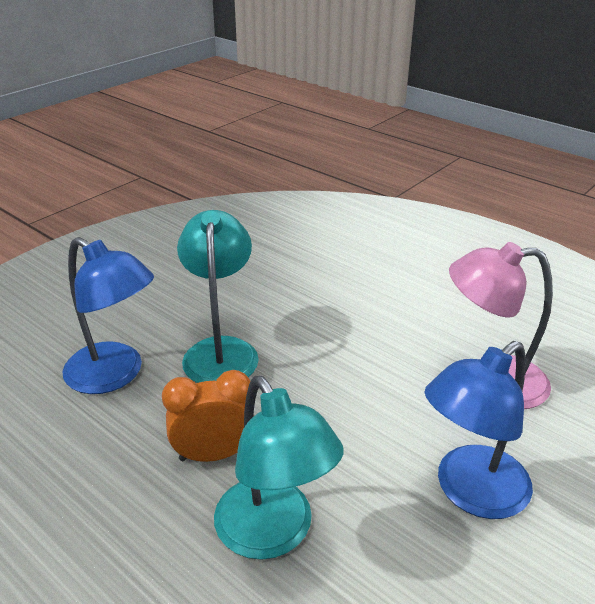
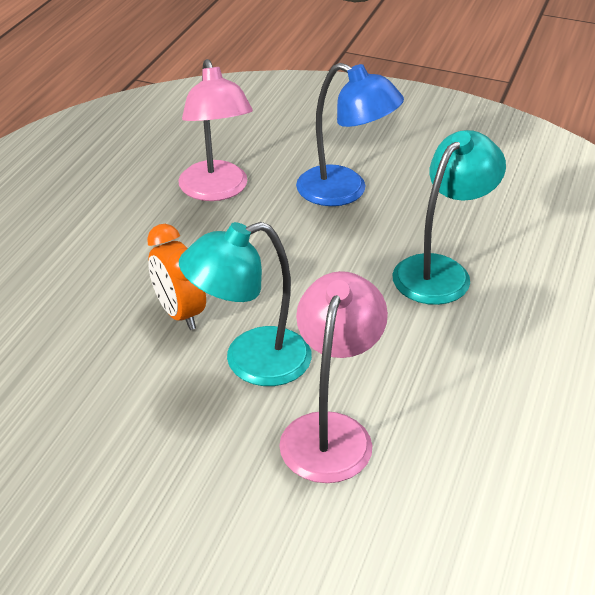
camera: 110 degrees left, 5 degrees up
(115, 375) = (330, 431): blue lamp -> pink lamp
(213, 454) = (390, 323): orange clock -> orange clock (179, 313)

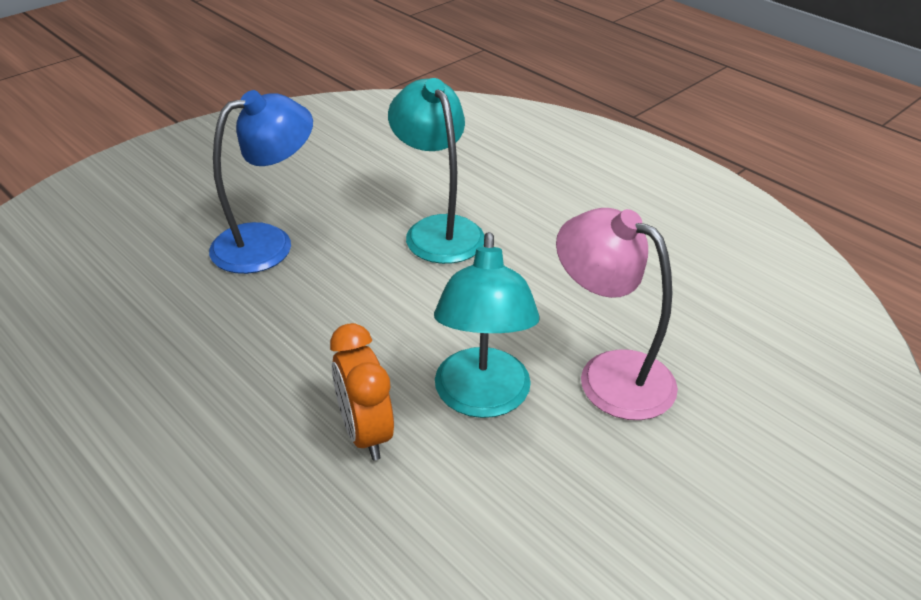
camera: 65 degrees left, 0 degrees up
(179, 313) = (365, 433): orange clock -> orange clock turned 75 degrees clockwise
(216, 191) = (170, 333): pink lamp -> none

